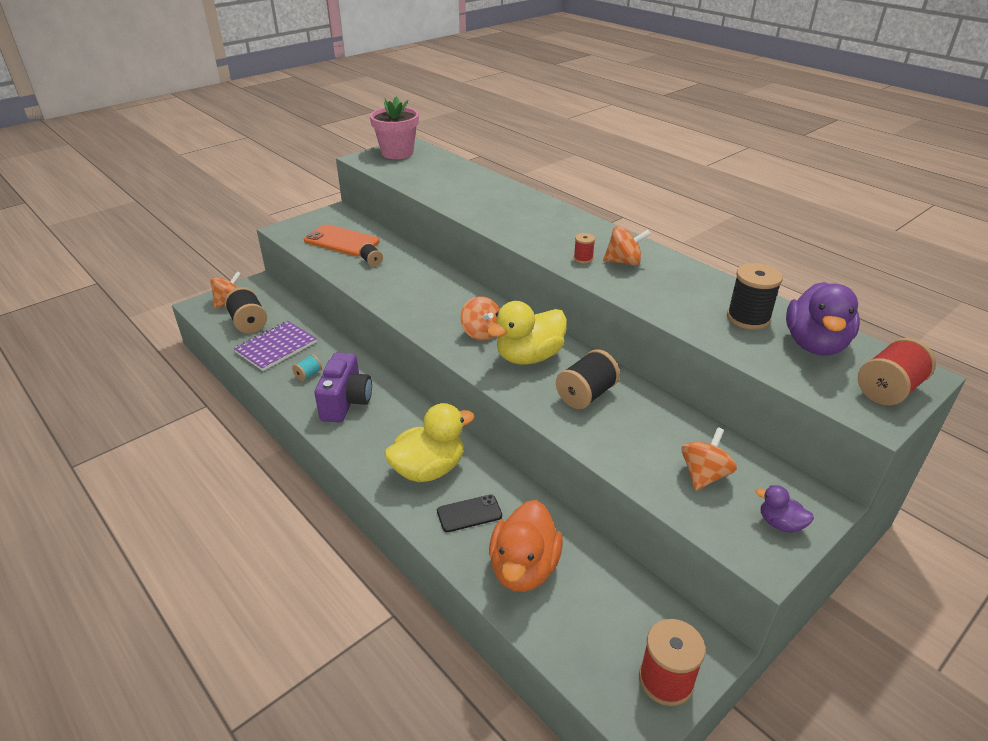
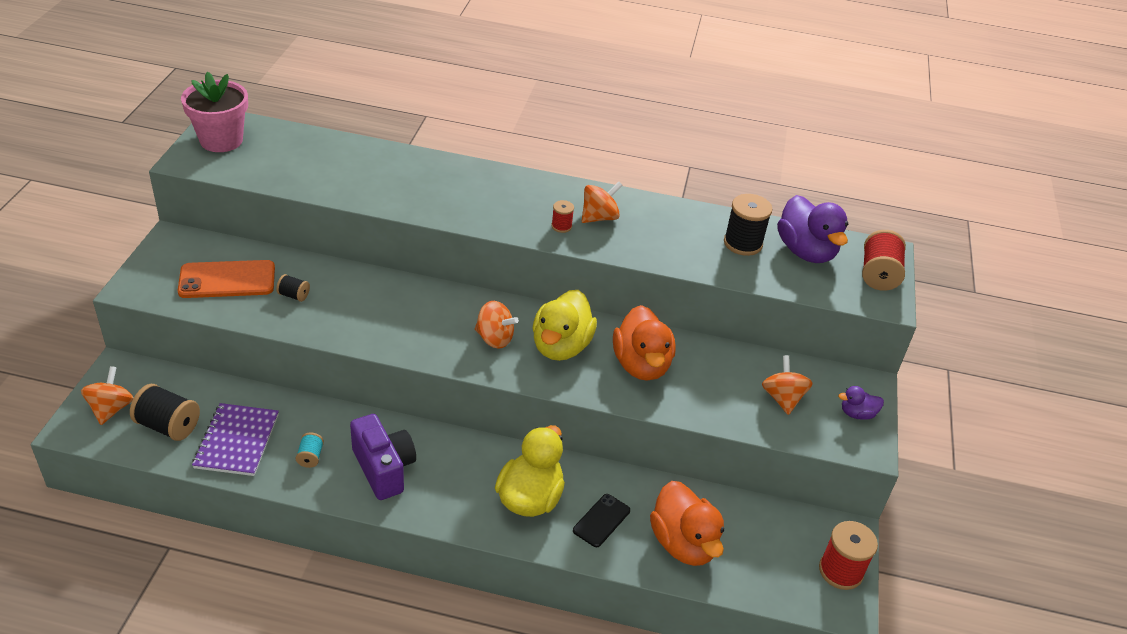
camera: 40 degrees left, 5 degrees up
(586, 395) = (641, 365): black spool -> orange duck

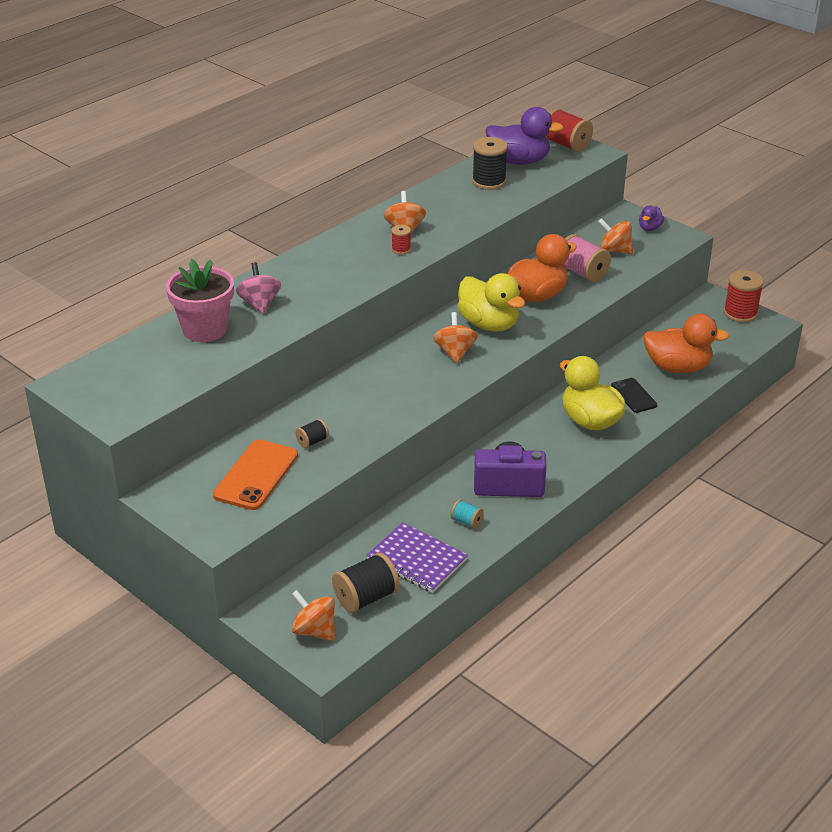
camera: 55 degrees left, 5 degrees down
(221, 140) = (101, 390): pink flower pot -> pink flower pot (205, 329)
(403, 175) = (259, 304): none -> pink spinning top
(494, 338) = (455, 352): orange spinning top -> orange spinning top turned 60 degrees counterclockwise
(641, 365) = (537, 296): orange duck -> orange duck turned 60 degrees counterclockwise
(715, 385) = (582, 272): none -> pink spool

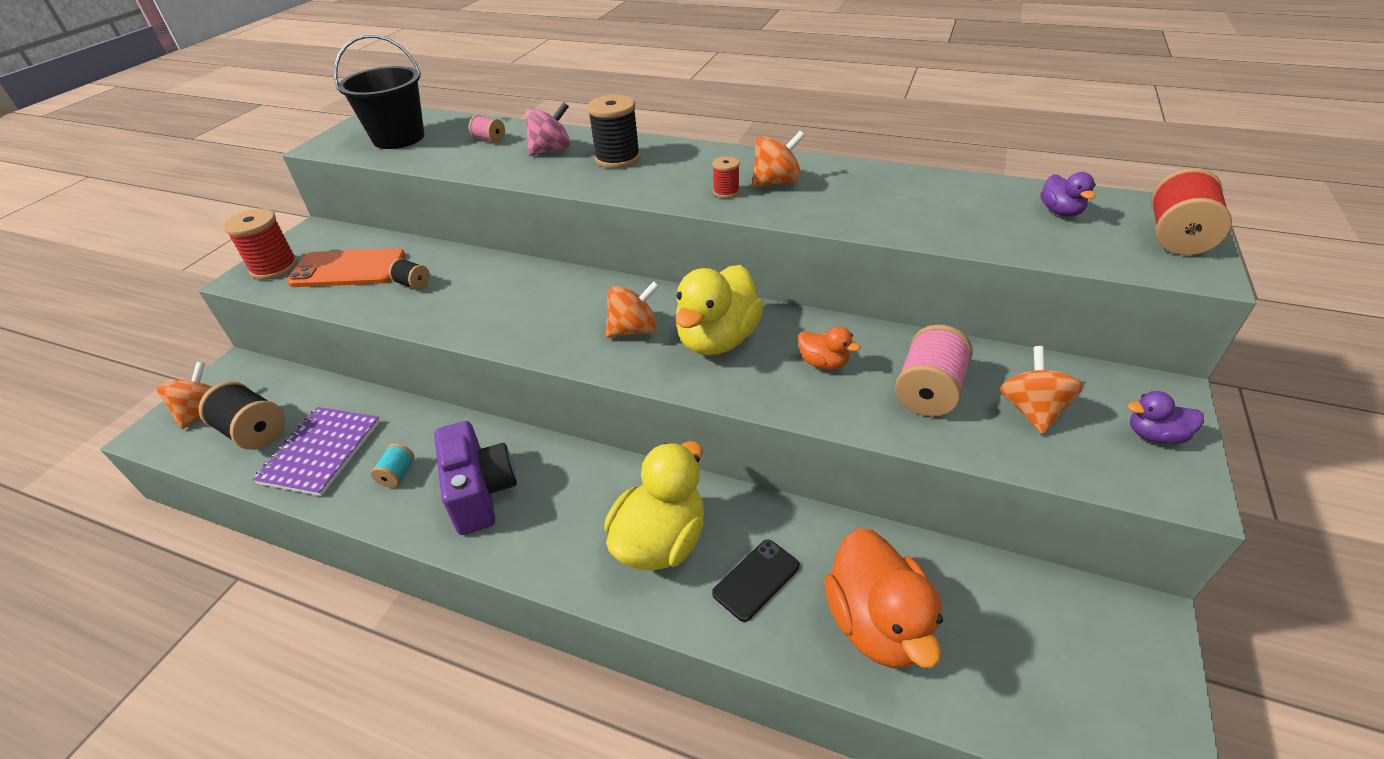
camera: 70 degrees right, 5 degrees up
(147, 376) = (399, 138): none -> black bucket
(205, 329) = (489, 139): pink flower pot -> pink spool
(489, 182) = (968, 204): black spool -> black spool (617, 158)
(519, 161) = (1060, 212): purple duck -> purple duck, size x0.49
(537, 296) = (823, 363): orange duck -> orange duck, size x0.49
(740, 313) = (1141, 689): red spool -> red spool (274, 267)

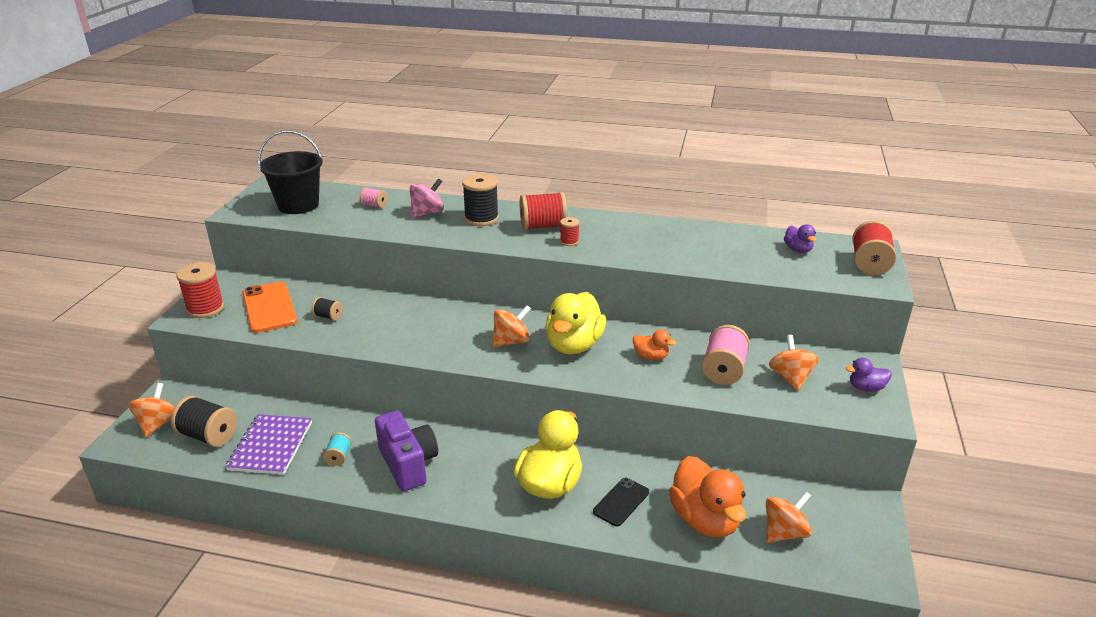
camera: 10 degrees left, 10 degrees down
(348, 269) = (269, 307): orange phone -> orange phone turned 75 degrees clockwise
(695, 170) = (543, 226): none -> red spool
(776, 182) = (603, 234): orange spinning top -> orange spinning top (784, 532)

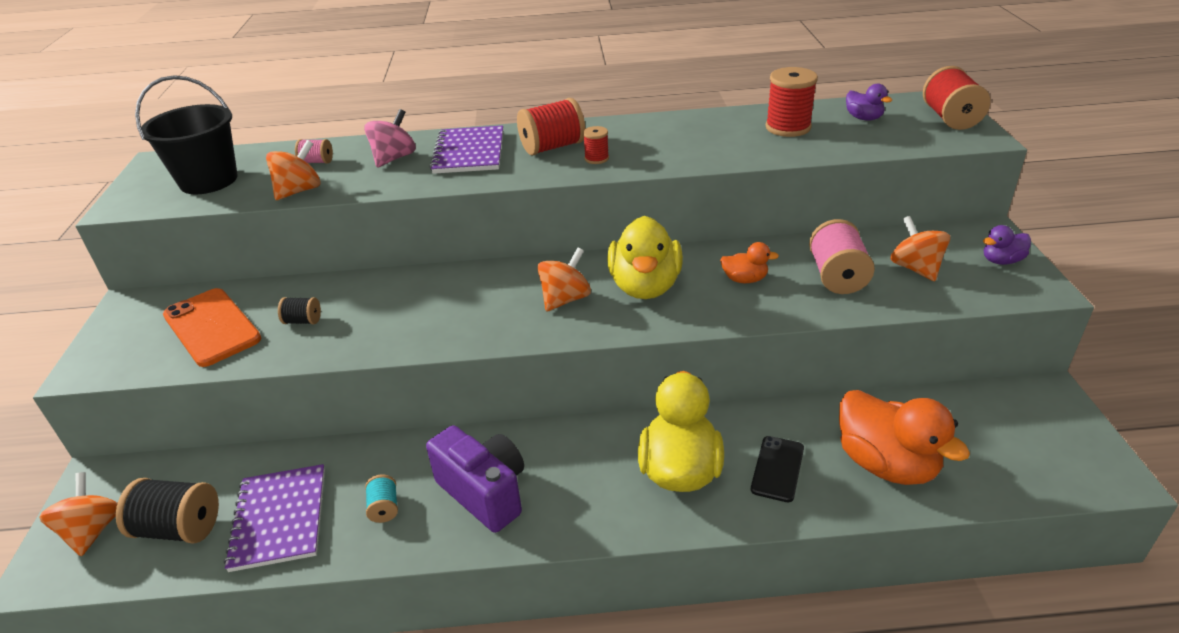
camera: 15 degrees left, 5 degrees up
(205, 308) = (115, 349): red spool -> red spool (788, 127)
(481, 219) = (469, 152): black spool -> purple notebook
(784, 532) = (981, 454): orange spinning top -> orange spinning top (299, 191)

